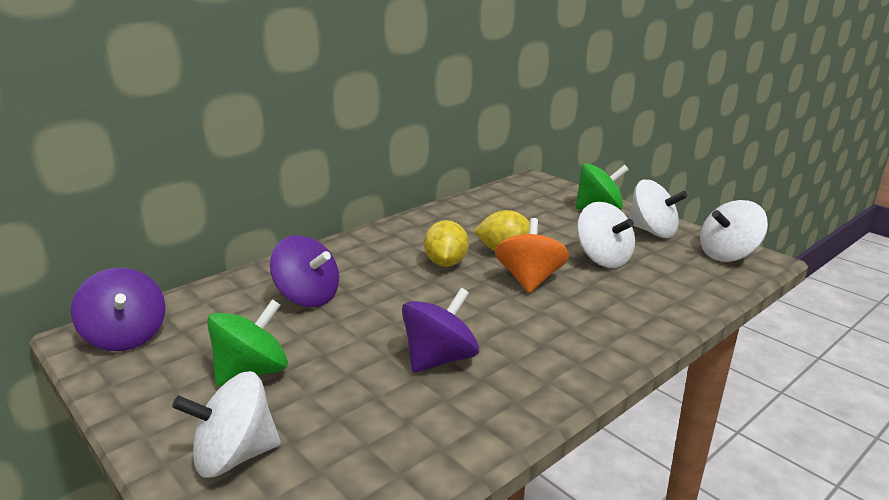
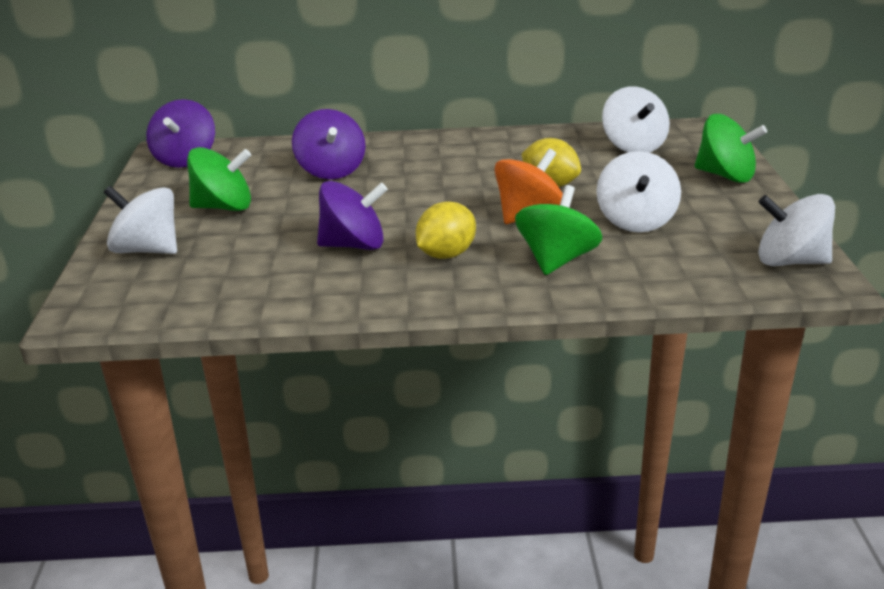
camera: 40 degrees right, 5 degrees up
(446, 263) = (479, 179): yellow lemon -> yellow lemon (446, 254)
(606, 308) = (556, 260): none -> green spinning top
(652, 231) = (744, 214): white spinning top -> white spinning top (633, 146)

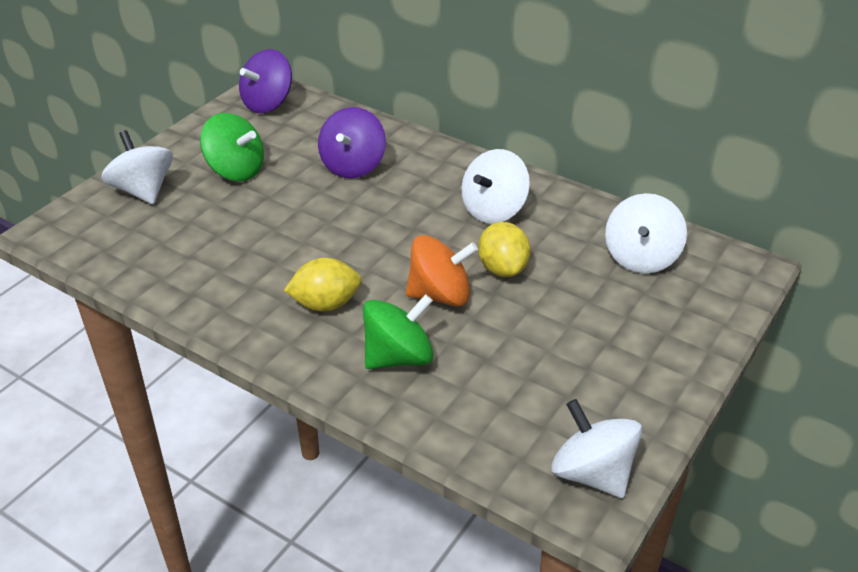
camera: 35 degrees right, 10 degrees up
(354, 245) = (274, 258): purple spinning top -> none
(635, 221) = (520, 349): white spinning top -> white spinning top (494, 210)
(725, 175) = (679, 338): green spinning top -> none

